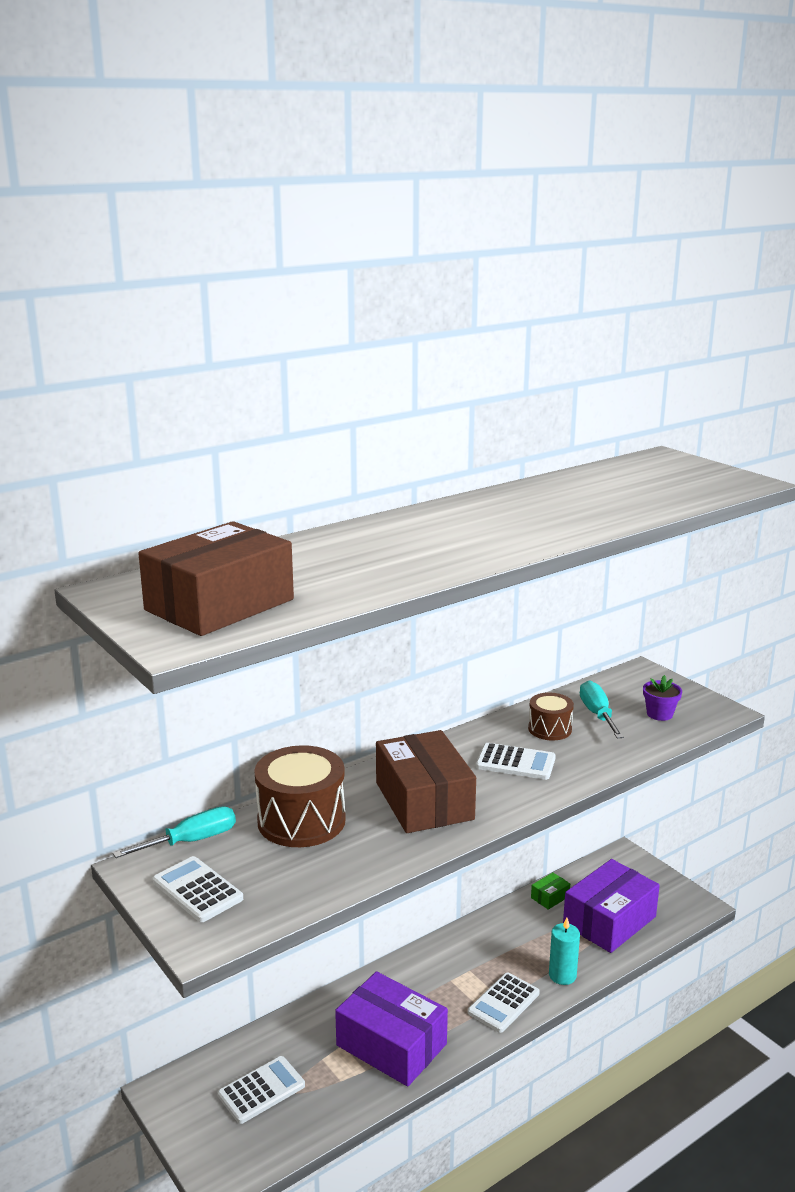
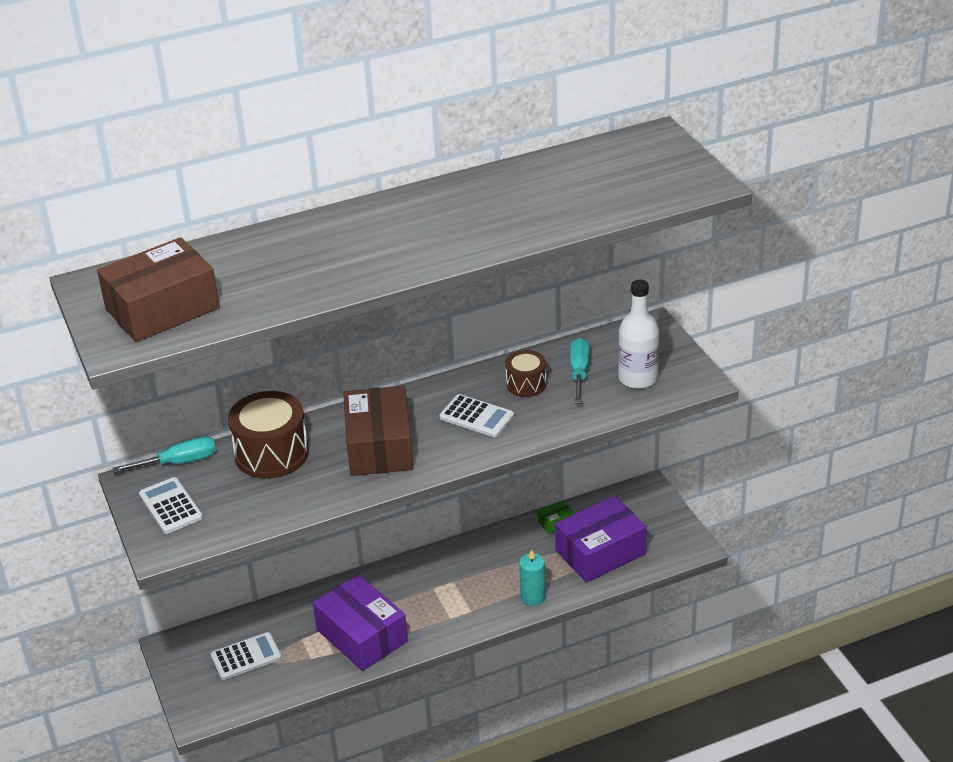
camera: 15 degrees right, 15 degrees up
(503, 1003) = (470, 614): white calculator -> none
(659, 714) = (638, 378): purple flower pot -> white bottle

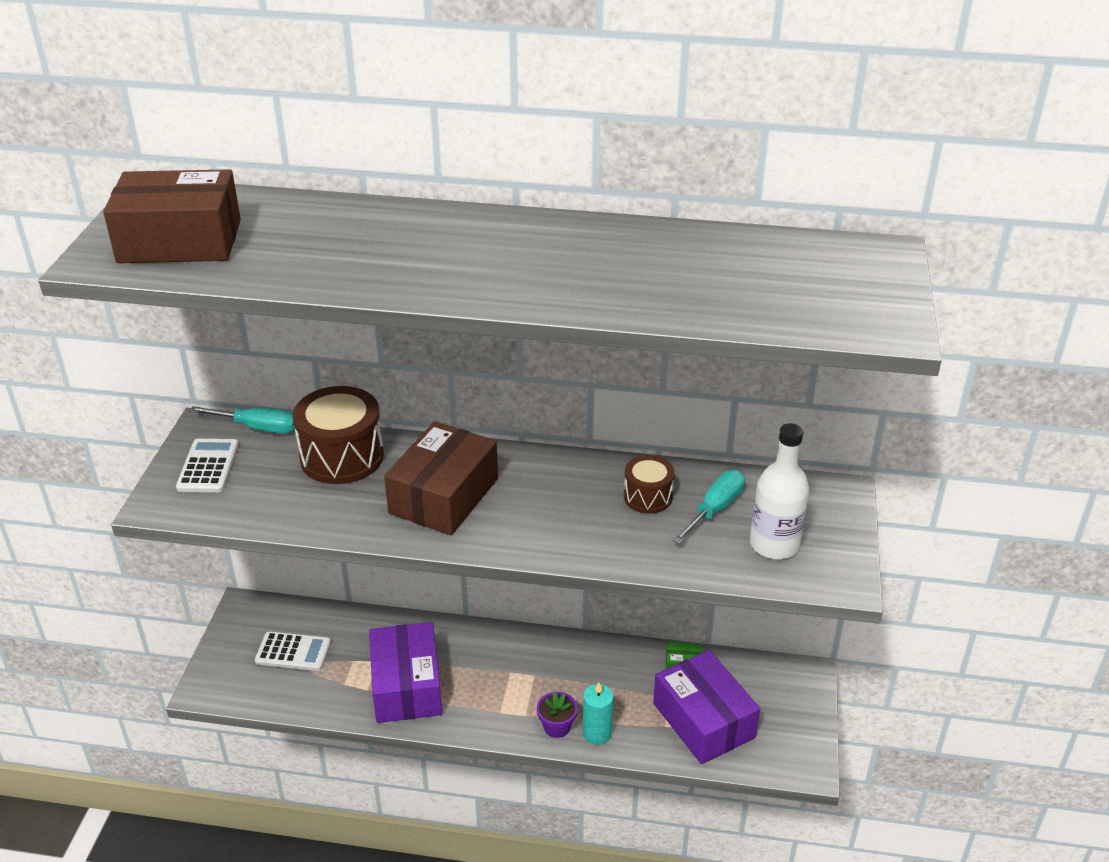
camera: 30 degrees right, 0 degrees up
(476, 417) = (565, 509): white calculator -> none
(500, 607) = (557, 727): none -> purple flower pot
(600, 552) = (703, 720): purple box -> purple box turned 60 degrees clockwise

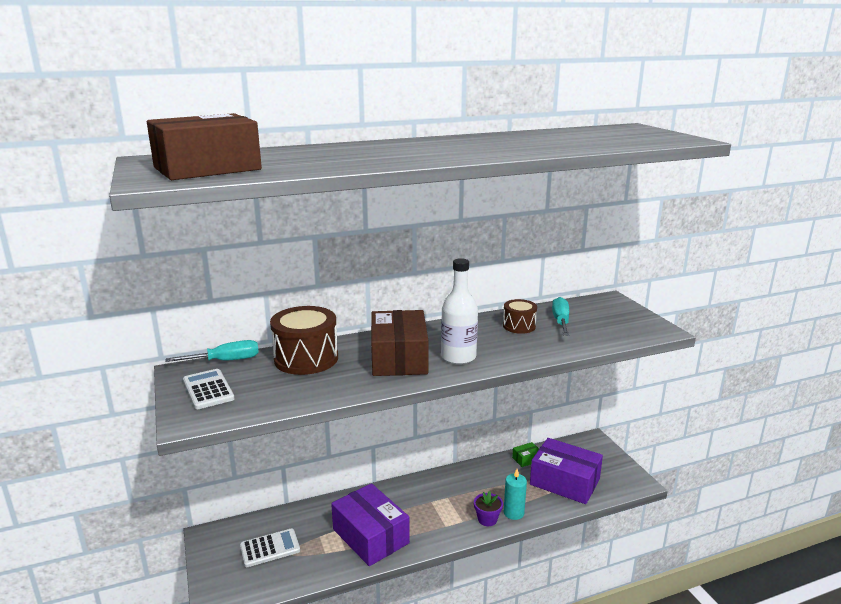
camera: 30 degrees left, 15 degrees down
(774, 544) = (609, 326): white bottle -> white bottle (458, 357)

